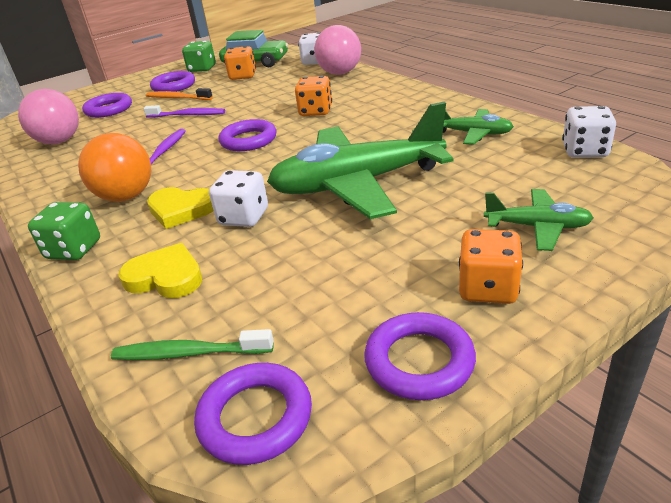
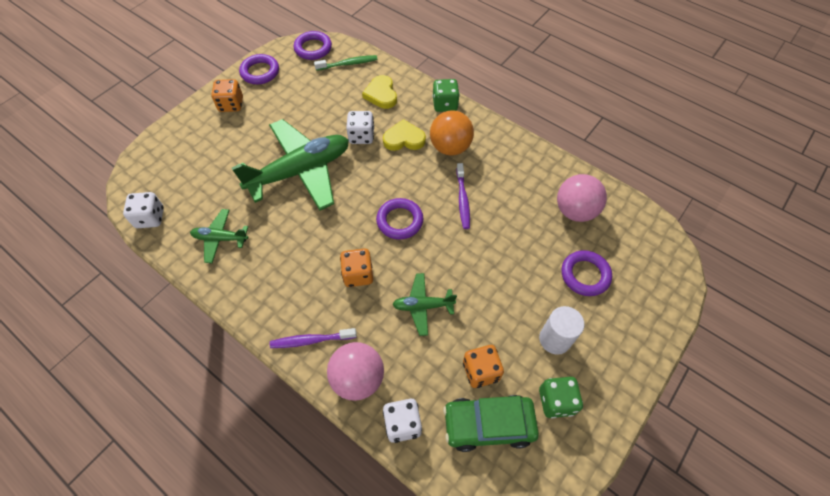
camera: 160 degrees right, 25 degrees up
(165, 277) = (381, 94): yellow heart -> yellow heart turned 75 degrees clockwise
(173, 86) = (554, 339): purple ring -> white cylinder
(177, 98) = (525, 305): orange toothbrush -> none
(187, 115) = (485, 264): purple toothbrush -> purple toothbrush (311, 340)
(537, 227) = (200, 143): green plane -> green plane (423, 306)

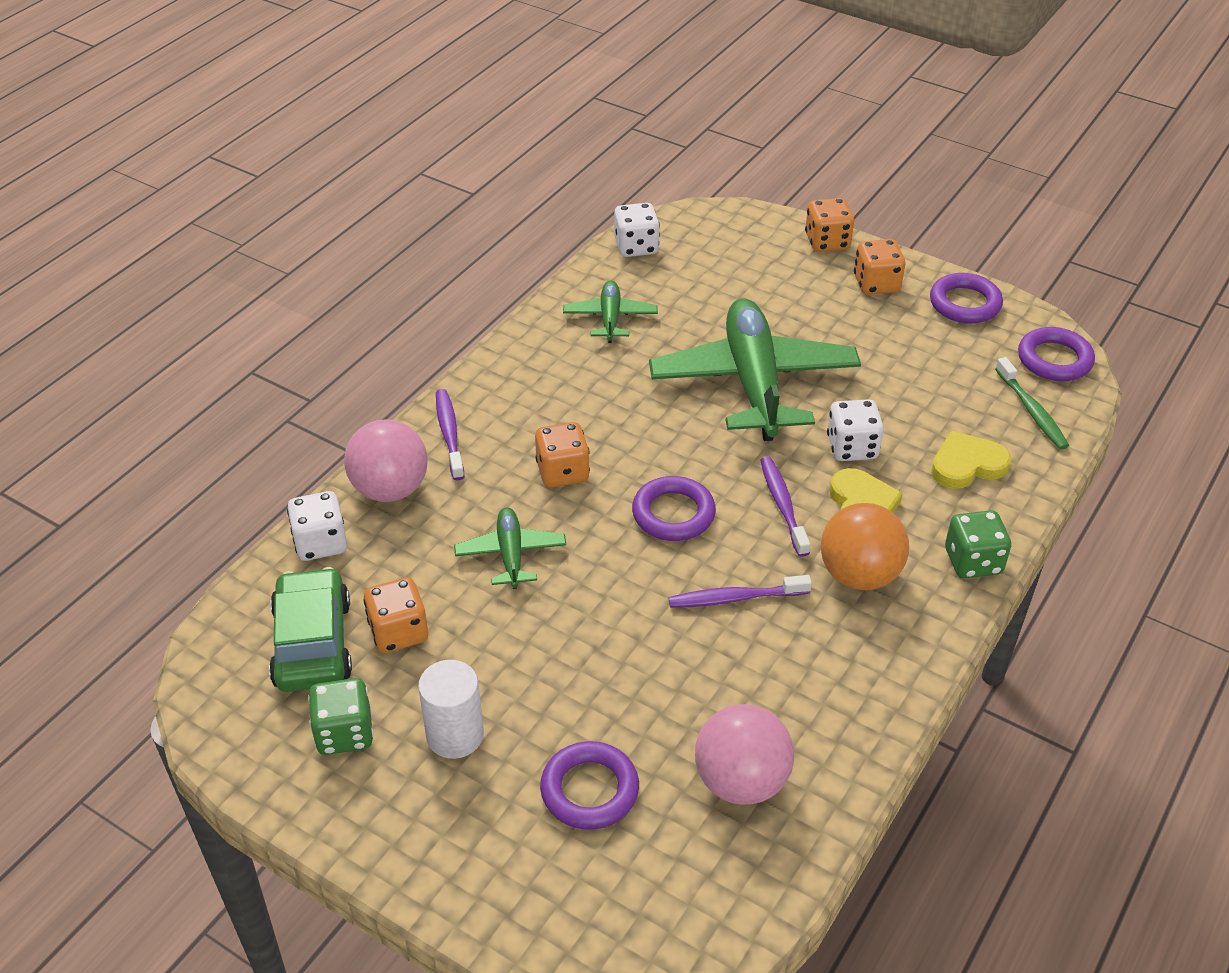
camera: 85 degrees right, 15 degrees down
(184, 120) = (827, 242): none -> orange dice
(300, 171) = (753, 382): green plane -> green plane turned 150 degrees counterclockwise
(399, 171) = (783, 505): none -> purple toothbrush

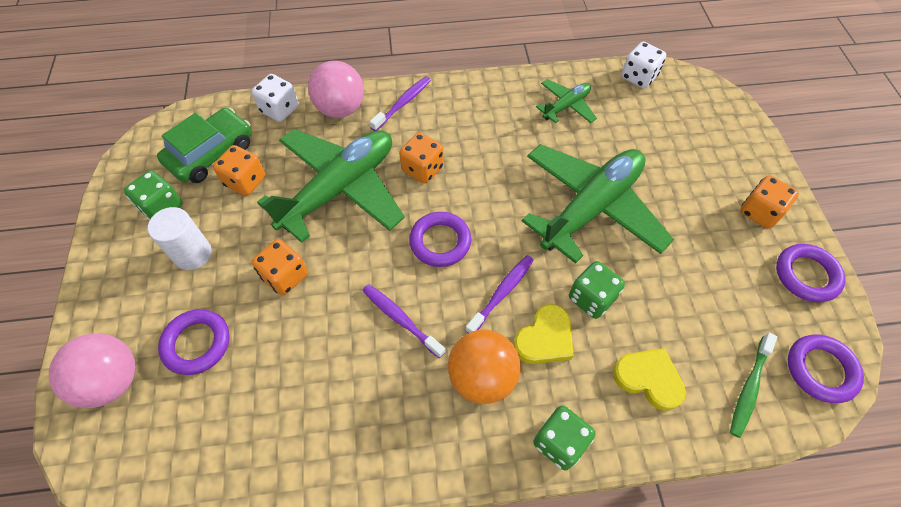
camera: 50 degrees right, 15 degrees up
(511, 554) = (340, 189): green plane -> green plane, size x2.11
(741, 781) = (257, 421): pink ball -> pink ball (112, 381)
(827, 242) = (764, 160): orange dice -> orange dice (285, 276)
(852, 447) = (591, 298): white dice -> green dice

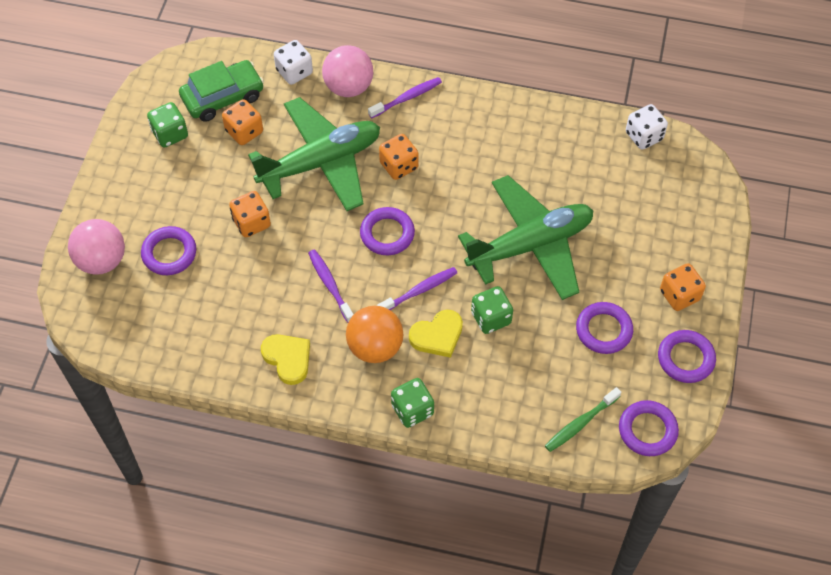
camera: 20 degrees right, 0 degrees up
(193, 254) = (184, 182): white cylinder -> none
(566, 106) = (557, 145): green plane -> none
(648, 379) = (504, 391): yellow heart -> yellow heart (288, 359)
(711, 272) = (603, 330): none -> purple ring

